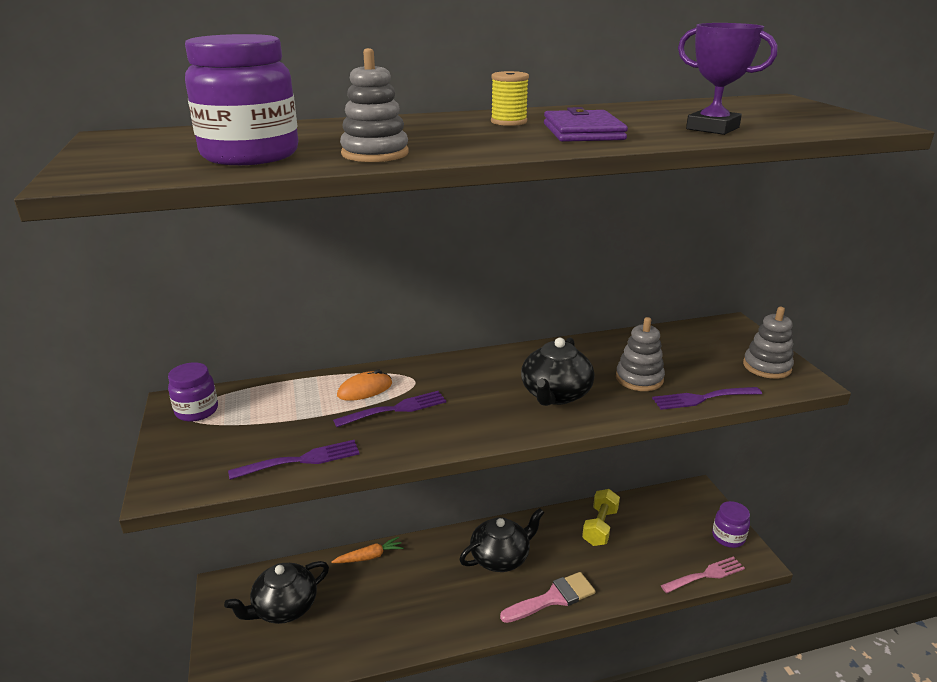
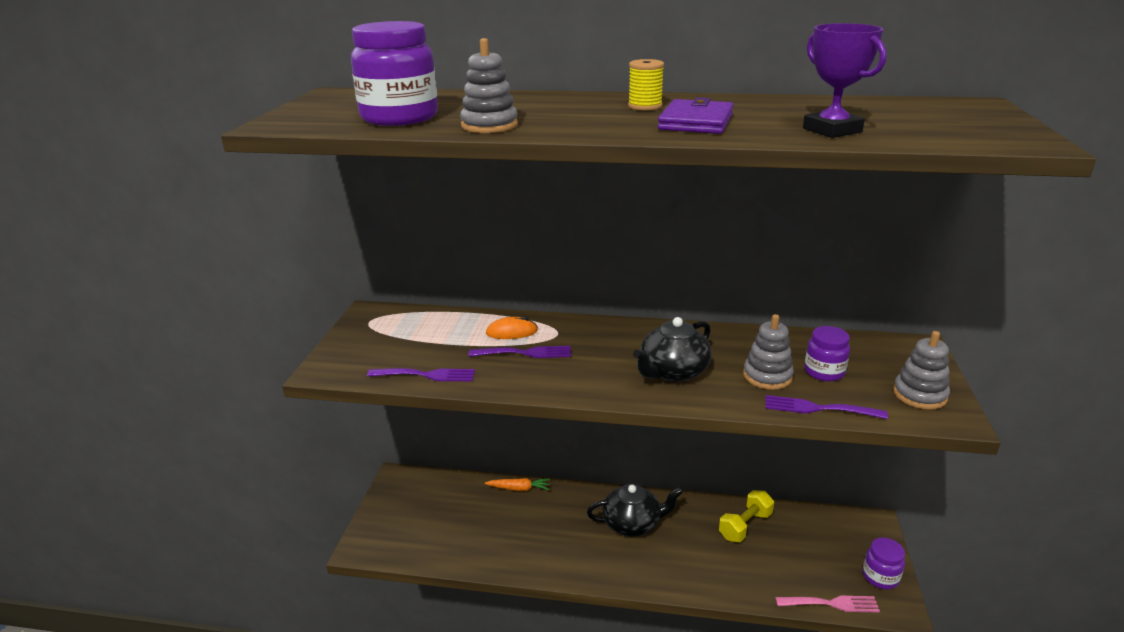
camera: 25 degrees right, 0 degrees up
(197, 411) = (378, 321): purple jar -> purple jar (824, 372)
(284, 607) = (433, 507): black teapot -> none
(553, 598) = (661, 573): pink brush -> none

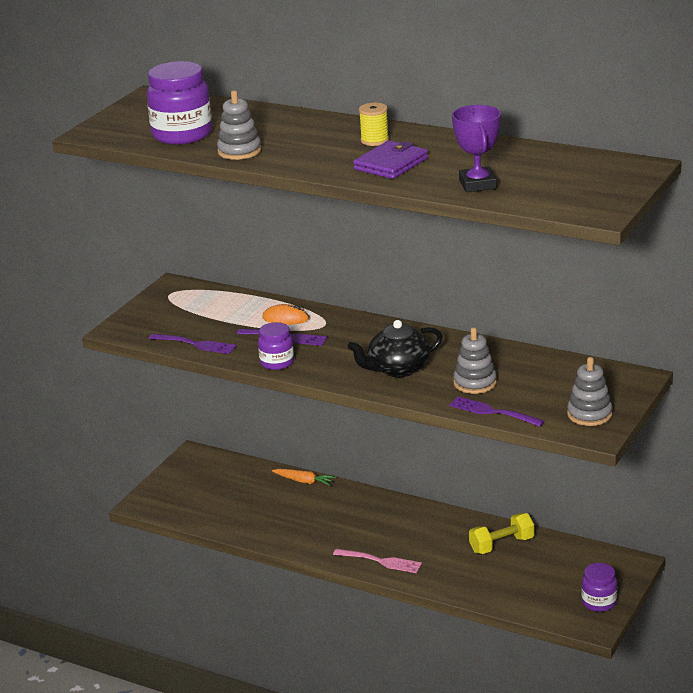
camera: 20 degrees right, 0 degrees up
(632, 524) = (395, 526): black teapot -> none
(824, 372) = (527, 386): purple jar -> purple jar (277, 362)
(831, 604) = (534, 612): pink fork -> pink fork (380, 561)

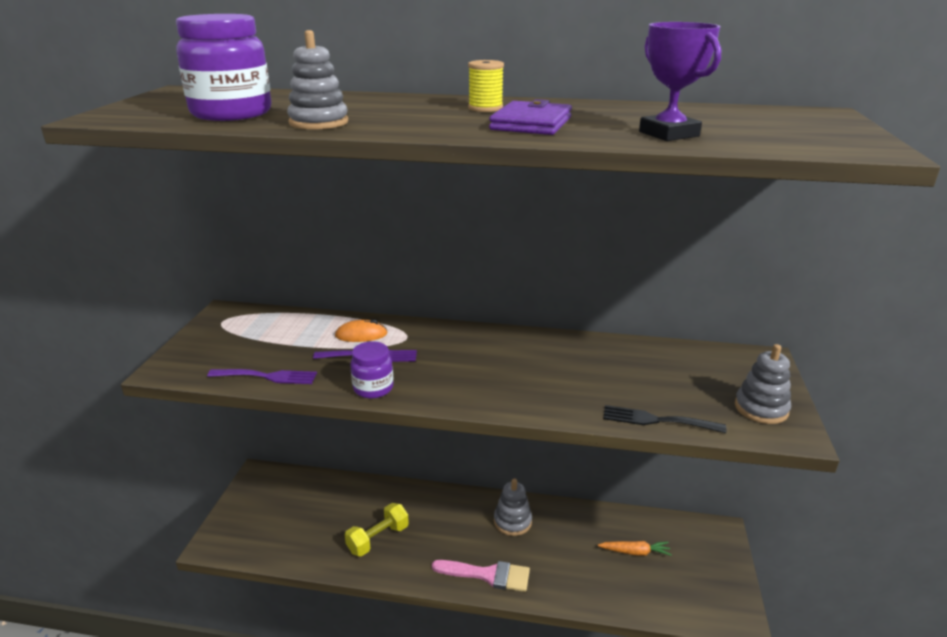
camera: 20 degrees left, 0 degrees up
(304, 481) = (376, 488): orange carrot -> orange carrot (635, 552)
(380, 561) = (488, 575): pink fork -> pink brush
(398, 369) = (515, 379): black teapot -> none
(475, 383) = (609, 385): grey stacking toy -> grey stacking toy (512, 521)
(493, 412) = (657, 420): purple fork -> black fork
(501, 545) = (594, 531): yellow dumbbell -> yellow dumbbell (378, 539)
(599, 602) = (723, 587): purple jar -> none

